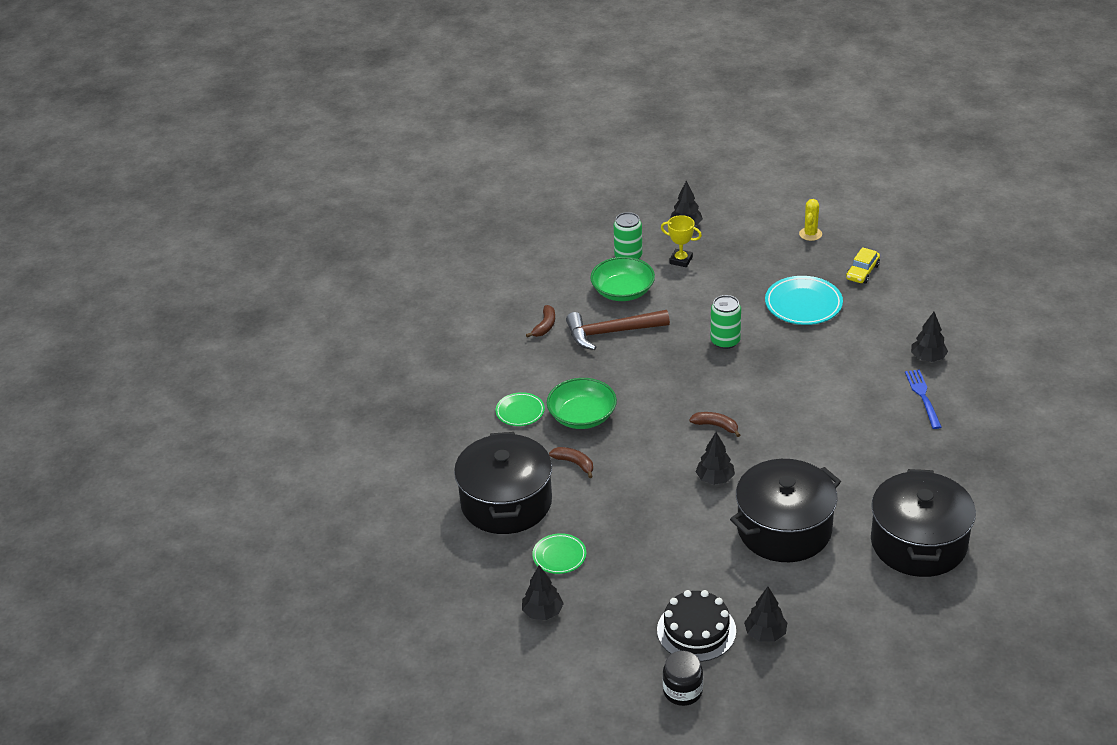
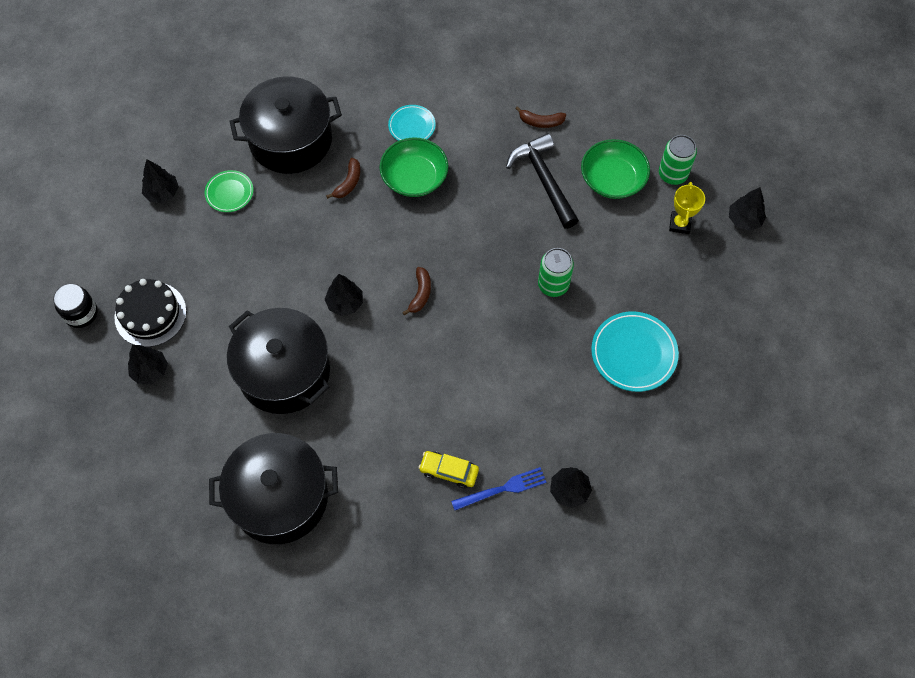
camera: 75 degrees right, 25 degrees up
(520, 412) = (412, 126): green plate -> turquoise plate
(611, 332) = (544, 180): brown hammer -> black hammer
(810, 234) = (765, 347): yellow cactus -> none
(862, 272) = (708, 409): yellow car -> yellow car (449, 471)

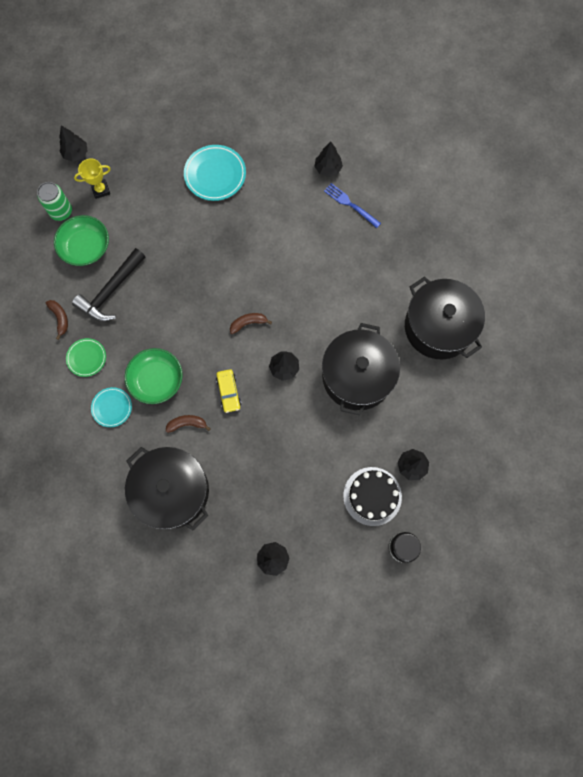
camera: 120 degrees left, 10 degrees up
(229, 193) = (244, 506): green plate -> green plate (86, 358)
(449, 471) = (358, 239): yellow car -> yellow car (228, 392)
(553, 285) = (192, 244): green can -> none

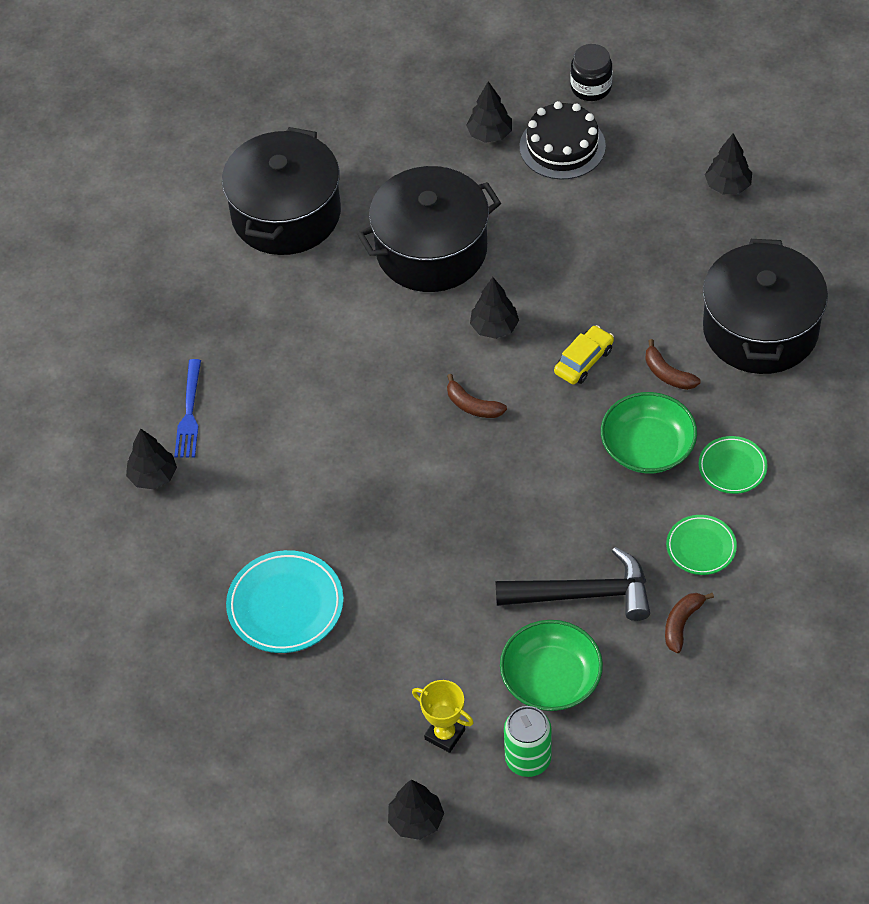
camera: 125 degrees left, 20 degrees down
(112, 407) = (732, 467): turquoise plate -> green plate

